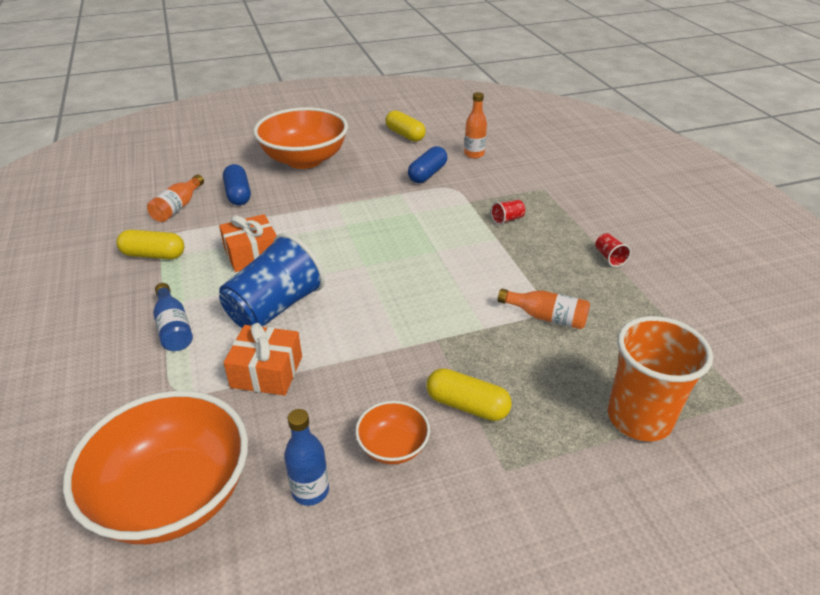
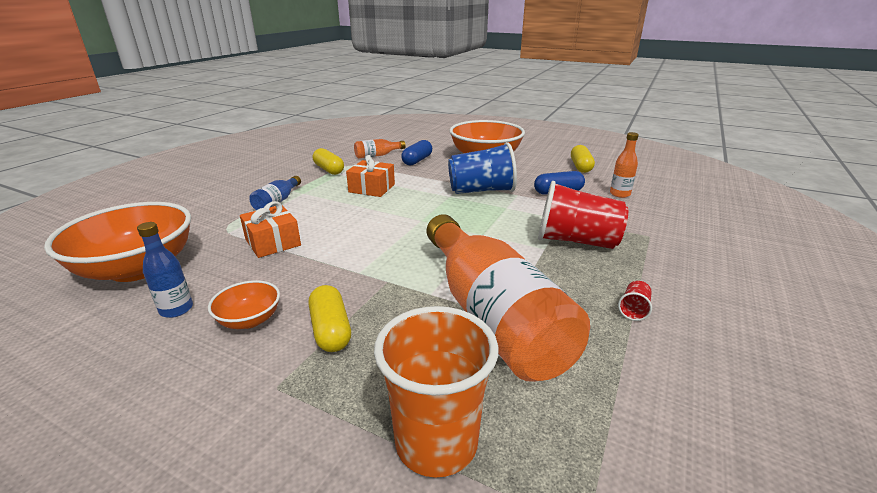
camera: 45 degrees right, 10 degrees down
(275, 307) = (334, 216): blue cup -> blue cup (481, 191)
(507, 219) = (576, 241): red cup -> red cup, size x2.50
(546, 317) = (492, 316): orange bottle -> orange bottle, size x2.39

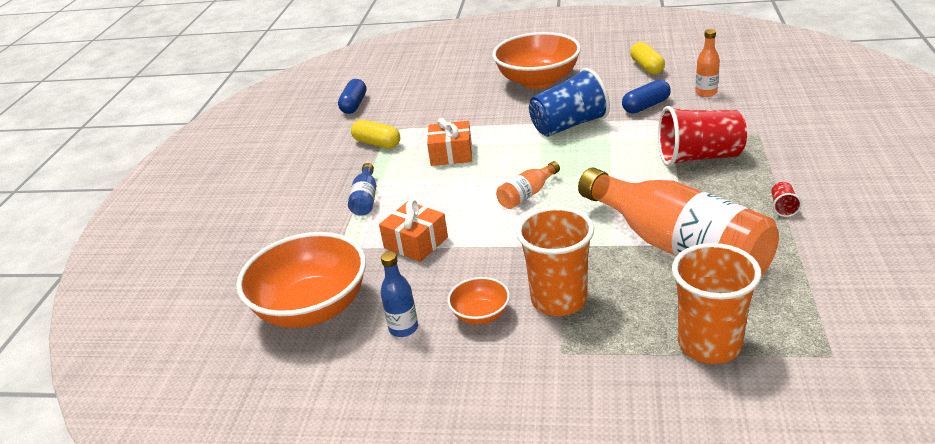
camera: 15 degrees left, 5 degrees up
(330, 330) = (559, 300): yellow capsule -> orange cup
(377, 155) = (412, 109): orange bottle -> orange bottle (527, 194)
(417, 160) = (465, 104): blue capsule -> blue capsule (354, 105)

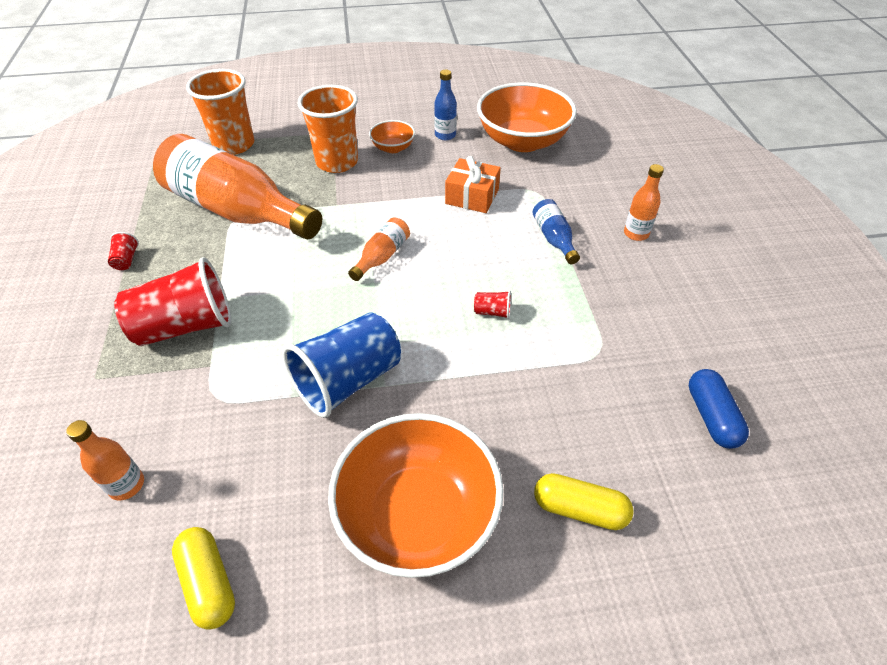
camera: 160 degrees right, 15 degrees up
(292, 198) = (636, 234): none -> orange bottle
(377, 143) = (604, 325): yellow capsule -> yellow capsule (579, 509)
(451, 154) = (492, 312): orange gift -> red cup
(646, 106) = (232, 437): blue capsule -> none

